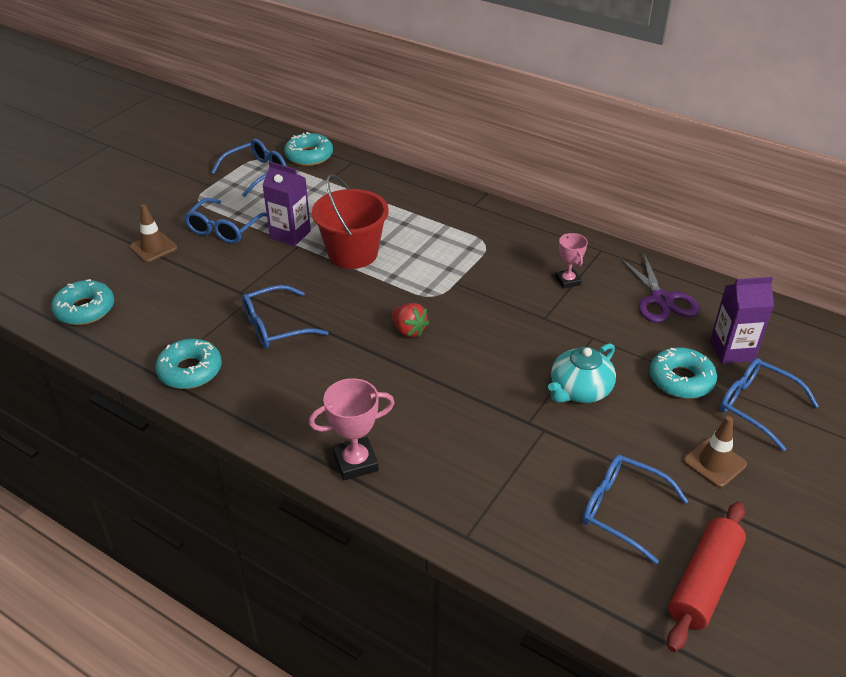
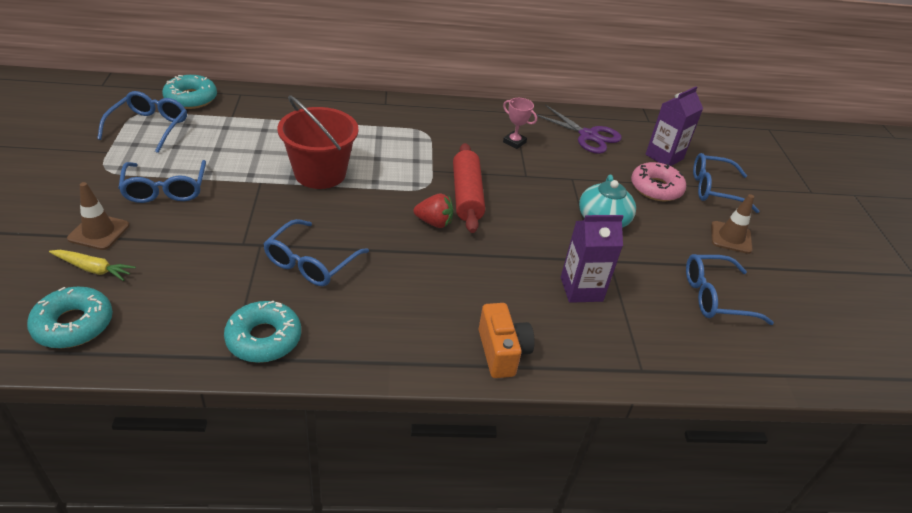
camera: 40 degrees left, 0 degrees up
(128, 274) = (93, 269): none -> yellow carrot
(290, 234) = (242, 174): purple carton -> purple carton (581, 289)
(355, 462) = (502, 352): pink trophy -> orange camera
(681, 380) = (656, 188): turquoise donut -> pink donut
(704, 582) = (807, 323): red rolling pin -> red rolling pin (466, 195)

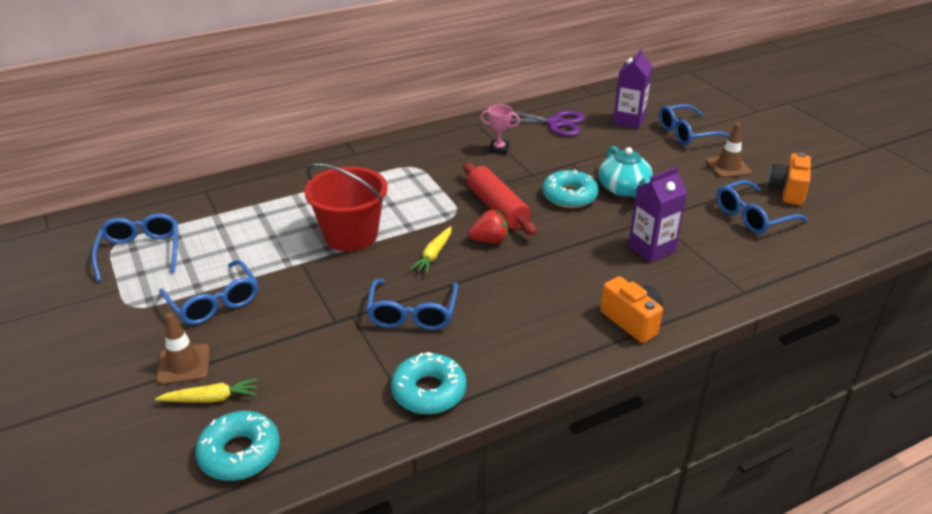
camera: 20 degrees left, 5 degrees down
(191, 98) = (158, 211): turquoise donut -> turquoise donut (569, 196)
(374, 217) = (433, 255): none -> yellow carrot
(656, 188) = (643, 148): pink donut -> none
(777, 285) = (788, 191): none -> orange camera

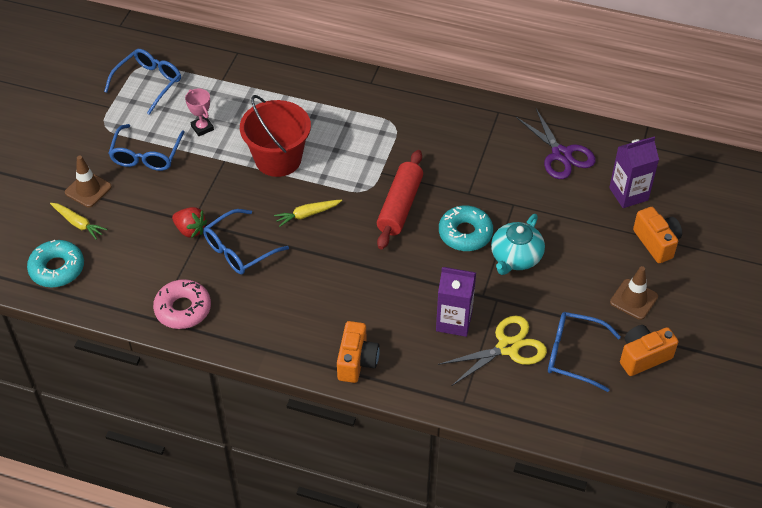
camera: 45 degrees right, 15 degrees up
(429, 391) = (183, 309): turquoise donut -> pink donut
(489, 240) = (357, 230): red strawberry -> red strawberry (190, 230)
(499, 149) = (478, 151): pink trophy -> pink trophy (202, 128)
(687, 133) = (656, 242): blue glasses -> orange camera
(710, 239) = (508, 347): none -> yellow scissors

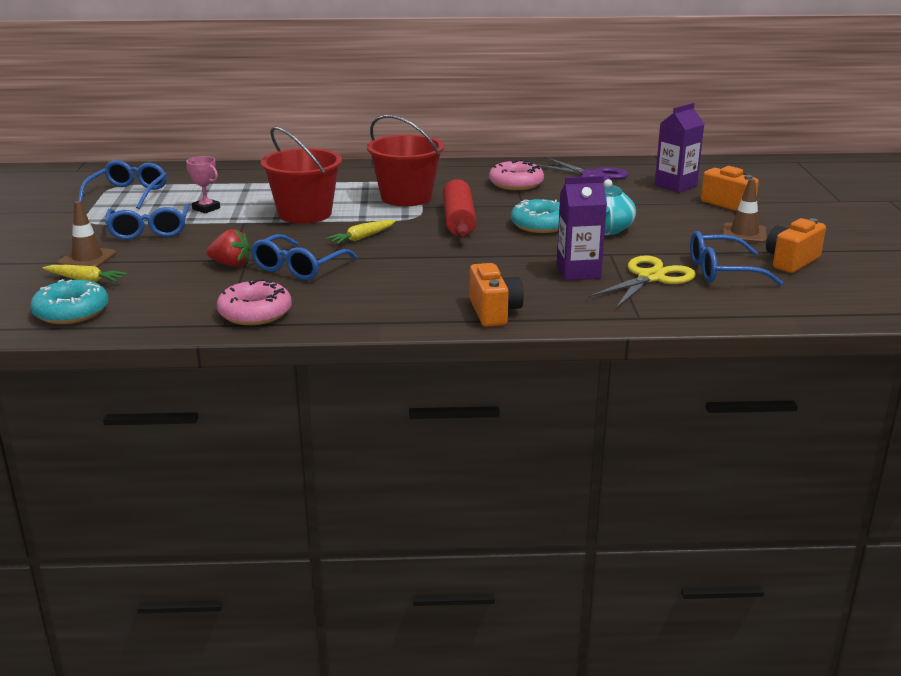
camera: 20 degrees left, 25 degrees down
(375, 152) = (406, 197): none -> red bucket
(483, 151) = (516, 183): none -> pink donut

